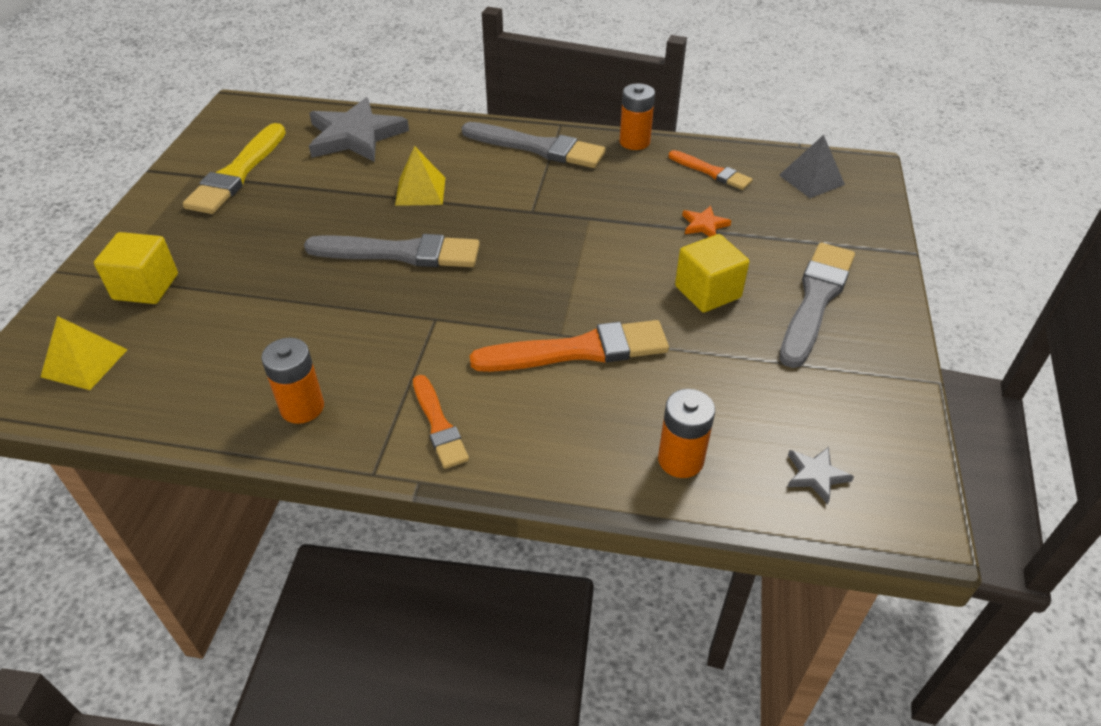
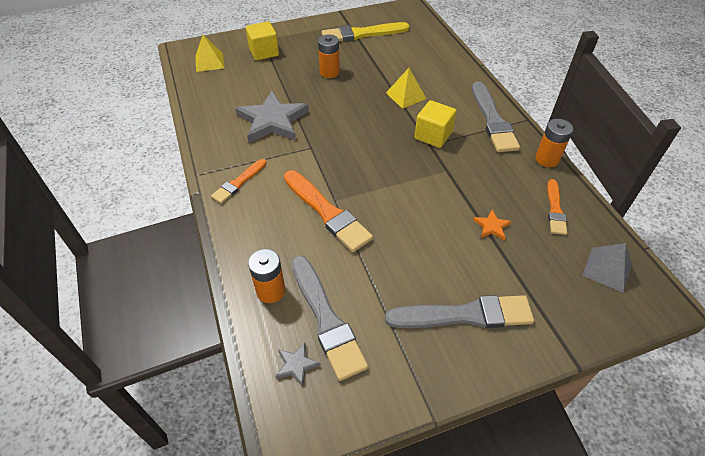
camera: 60 degrees right, 5 degrees up
(302, 407) = (222, 133): orange battery -> orange battery (329, 72)
(355, 136) = (429, 52): grey star -> grey star (272, 121)
(400, 253) = (350, 112): grey brush -> grey brush (326, 319)
(707, 292) = (424, 252): yellow cube -> yellow cube (433, 135)

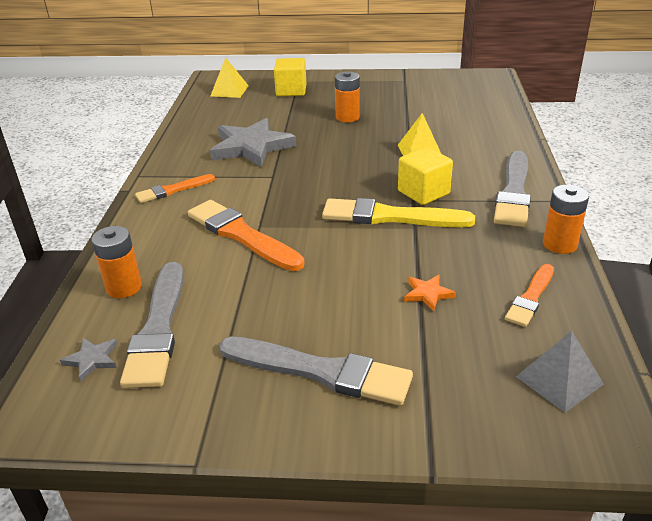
camera: 25 degrees right, 15 degrees down
(327, 212) = (241, 235): orange brush -> orange brush turned 150 degrees clockwise
(361, 34) = (412, 91): yellow brush -> yellow brush (390, 217)

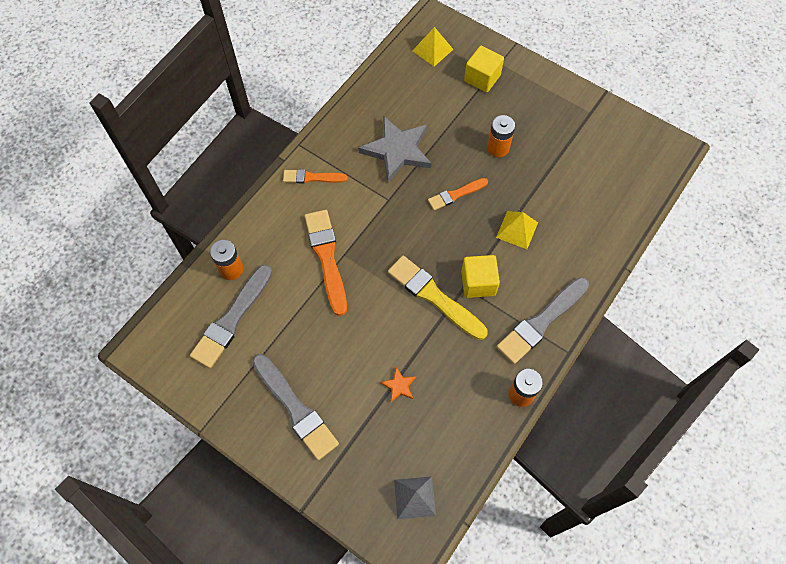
camera: 30 degrees right, 30 degrees up
(92, 360) = (186, 324): grey star -> none
(530, 297) = (457, 428): orange brush -> orange brush (456, 194)

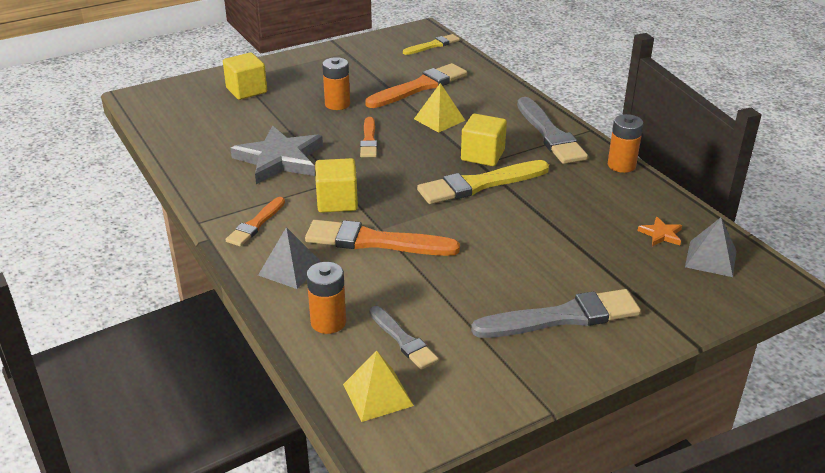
camera: 65 degrees left, 30 degrees down
(232, 319) = (403, 340): grey brush -> grey brush, size x0.58
(274, 222) = (290, 269): none -> grey pyramid
(362, 212) = (337, 201): none -> yellow cube
(399, 386) = (573, 234): orange star -> orange star (661, 234)
(432, 50) = (178, 106): yellow pyramid -> yellow pyramid (378, 394)
(563, 193) = (419, 87): none -> orange brush
(648, 170) = (433, 45): none -> yellow brush

